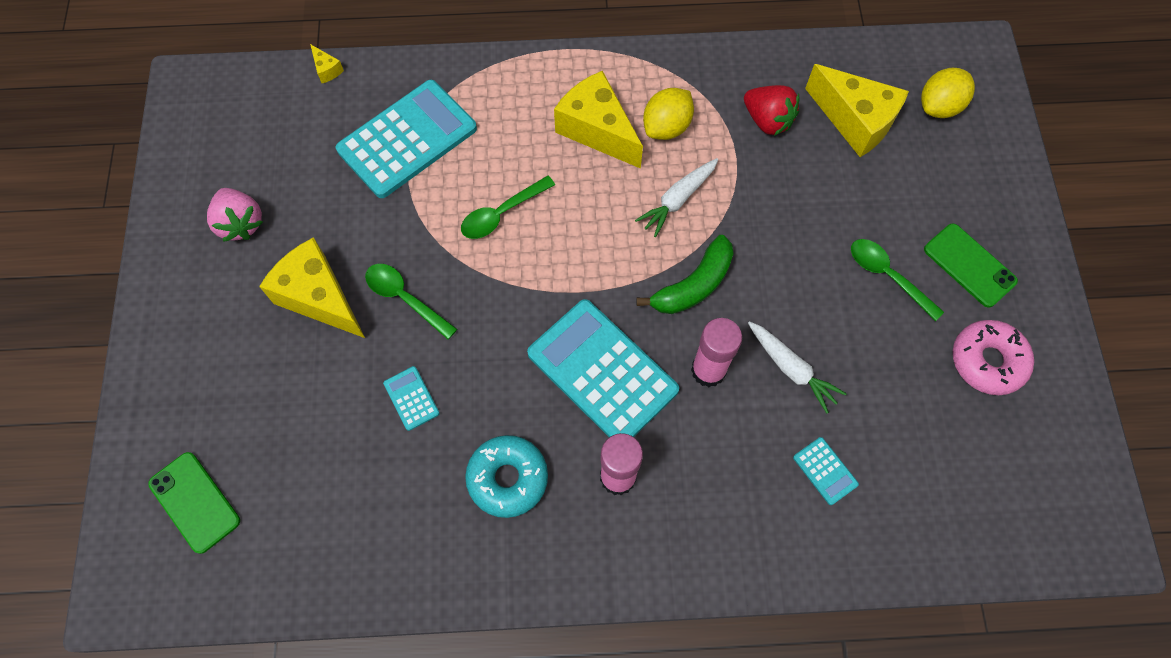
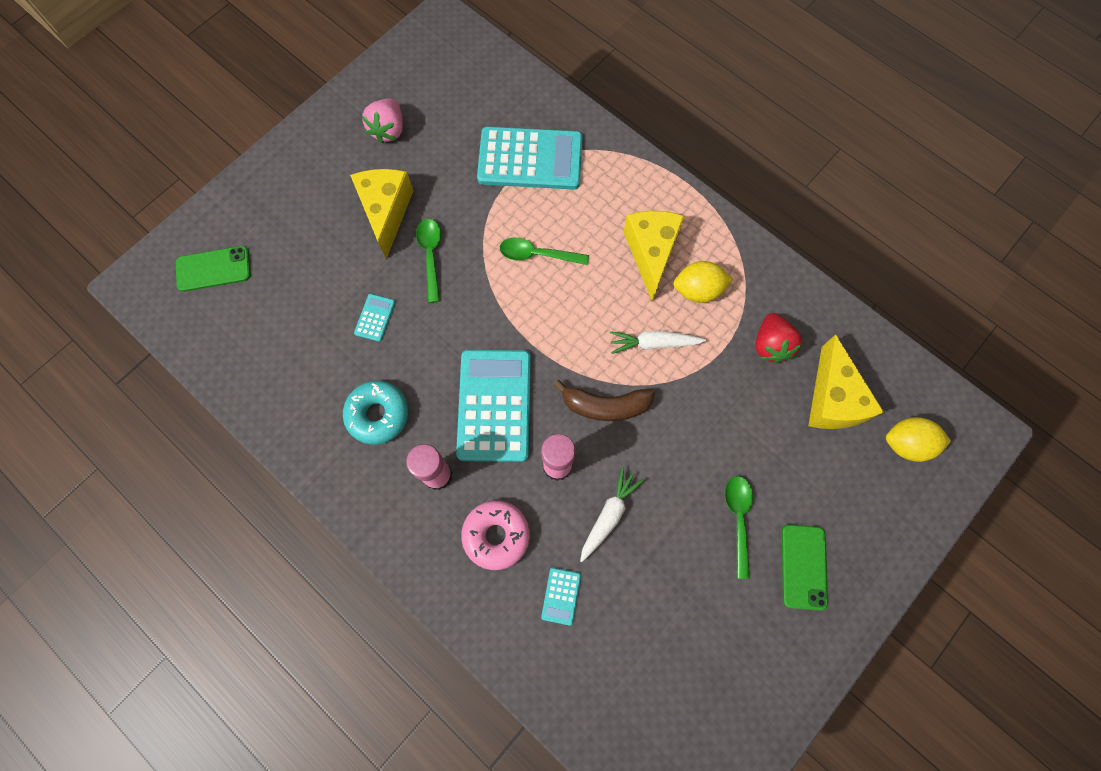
camera: 45 degrees right, 5 degrees up
(194, 502) = (213, 269): green phone -> green phone turned 75 degrees clockwise
(327, 70) = (528, 75): yellow cheese -> none
(693, 285) = (605, 405): green banana -> brown banana
(791, 369) = (609, 515): white carrot -> white carrot turned 150 degrees counterclockwise
(987, 361) = (743, 638): pink donut -> pink donut (496, 535)

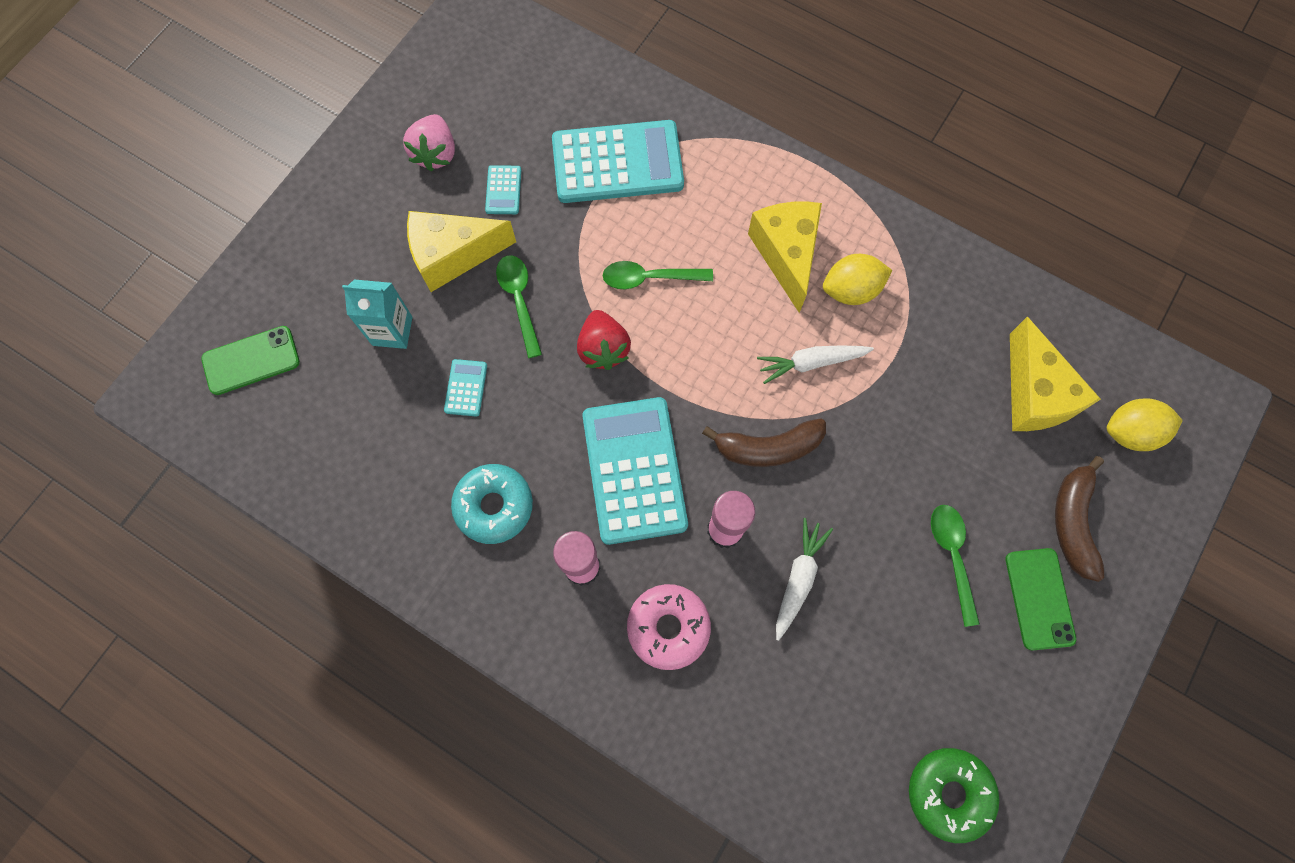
camera: 10 degrees left, 0 degrees up
(327, 263) = (392, 331): none -> turquoise carton
(386, 212) = (453, 256): yellow cheese -> yellow cheese turned 90 degrees counterclockwise
(561, 596) = (760, 686): turquoise calculator -> turquoise calculator (503, 190)
(697, 711) = (949, 793): none -> green donut
(770, 345) = (950, 342): red strawberry -> red strawberry (603, 349)
(844, 509) = (1073, 522): none -> brown banana

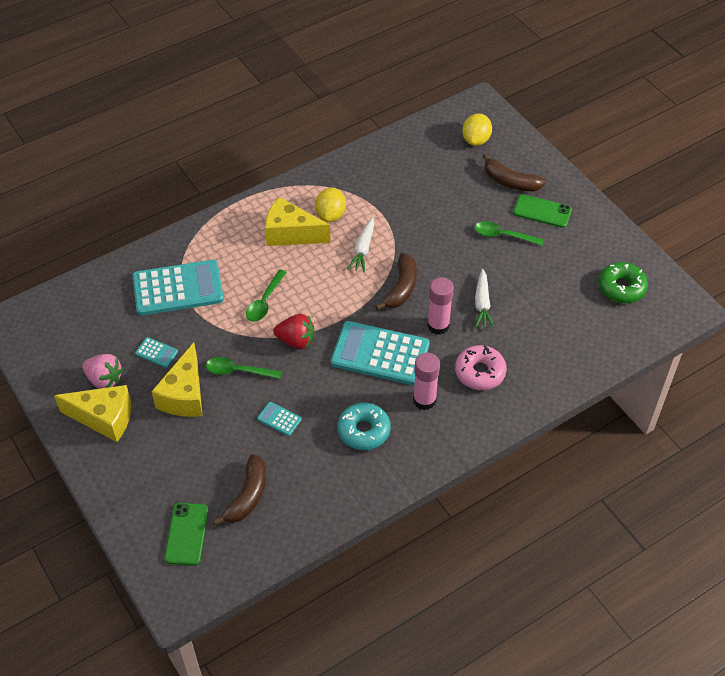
camera: 65 degrees left, 20 degrees down
(333, 405) = (247, 495): none -> brown banana
(392, 331) = (216, 446): turquoise carton -> none
(617, 163) = (178, 288): turquoise calculator -> turquoise calculator turned 60 degrees clockwise
(798, 578) = (482, 304): white carrot -> white carrot turned 135 degrees counterclockwise
(1034, 394) = (435, 166): yellow cheese -> yellow cheese (104, 418)

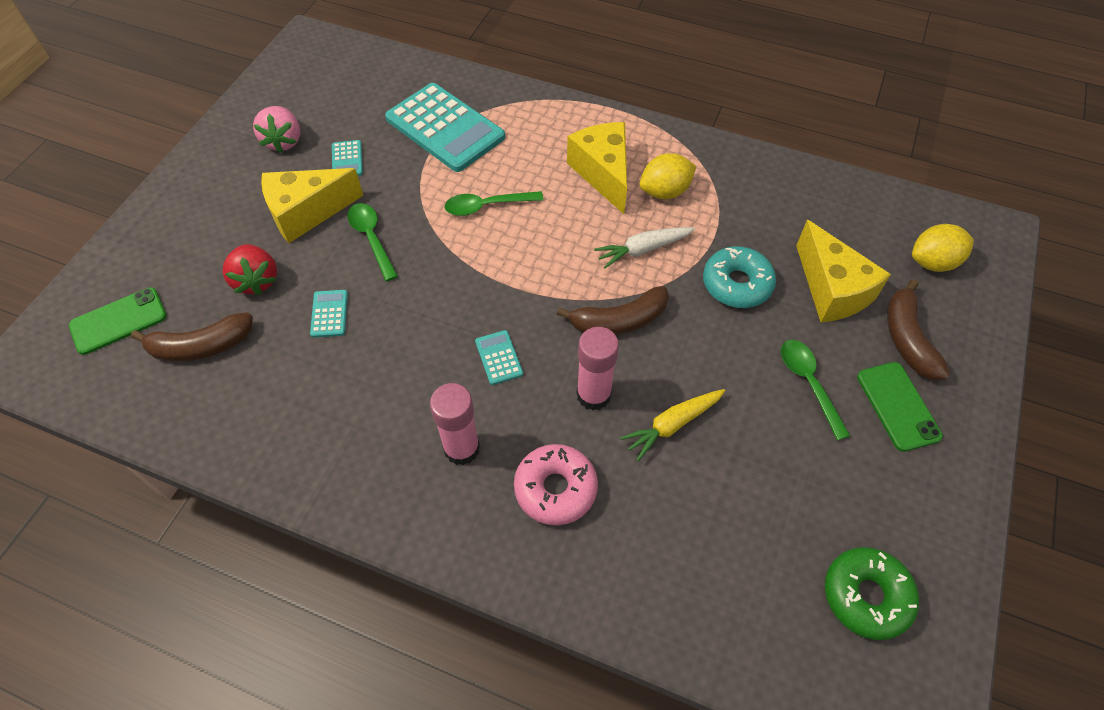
camera: 55 degrees right, 5 degrees up
(104, 418) = (234, 169): yellow cheese -> yellow cheese (832, 289)
(296, 341) = (454, 265): red strawberry -> red strawberry (256, 280)
(364, 431) = (367, 408): turquoise donut -> turquoise donut (736, 284)
(380, 354) = (499, 357): turquoise calculator -> turquoise calculator, size x0.42
(482, 304) = (672, 425): white carrot -> yellow carrot

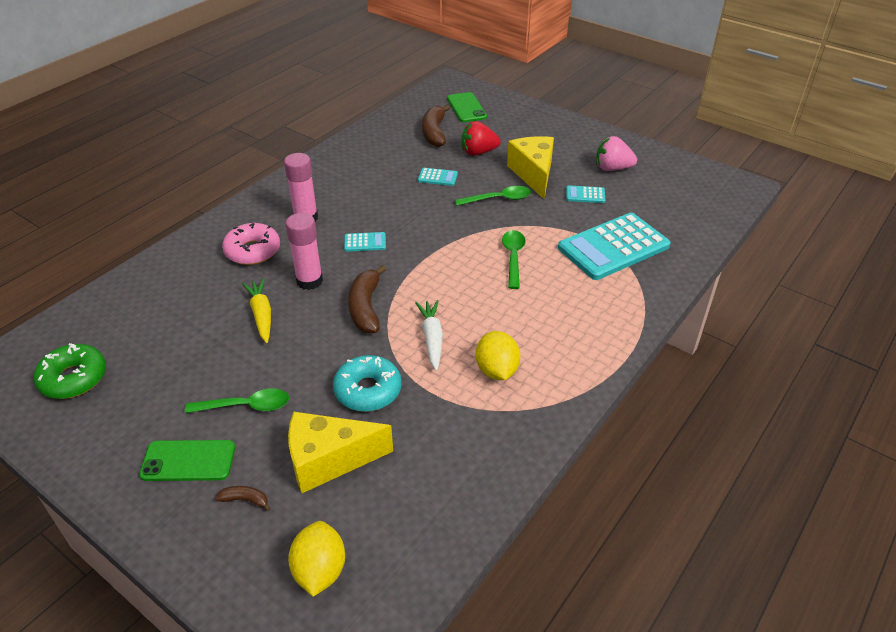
camera: 105 degrees right, 15 degrees down
(603, 173) = (532, 333): yellow cheese -> none
(907, 339) = (245, 500): brown banana -> brown banana, size x0.48

